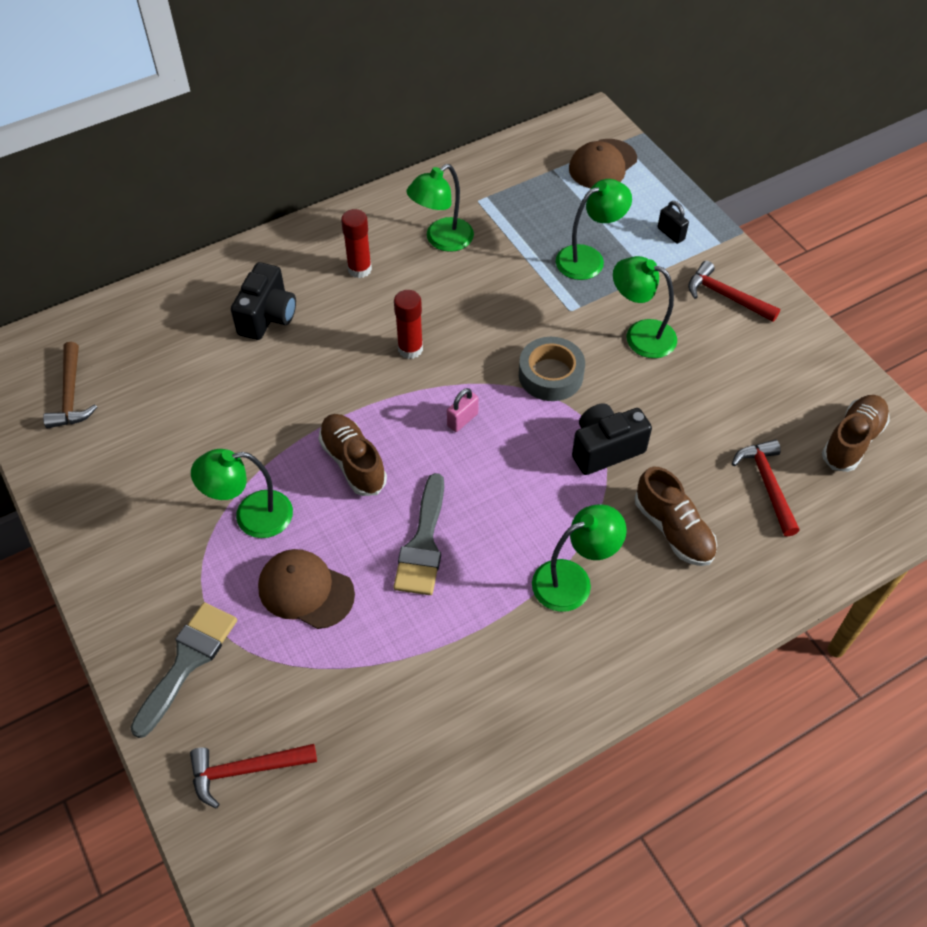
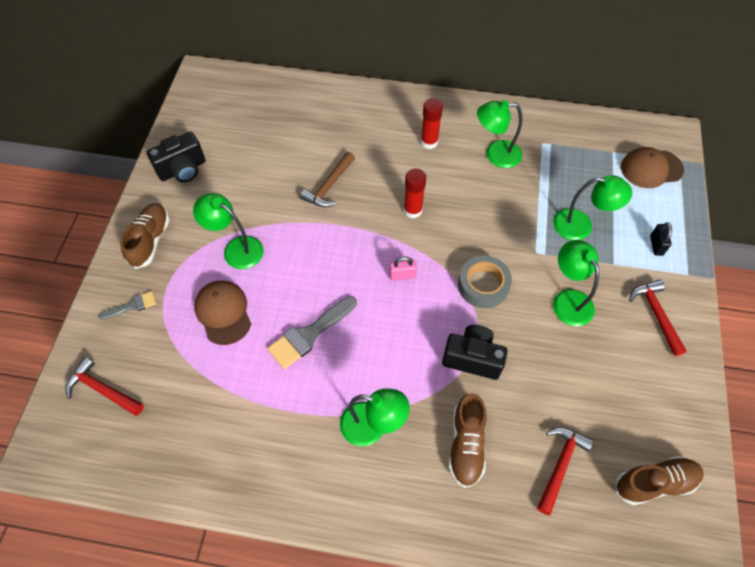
camera: 40 degrees right, 5 degrees up
(71, 395) = (214, 117): brown hammer -> brown hammer (329, 186)
(188, 661) = (132, 306): grey brush -> grey brush, size x0.56
(268, 316) = (351, 138): black camera -> black camera (182, 169)
(353, 462) = (317, 256): brown shoe -> brown shoe (150, 240)

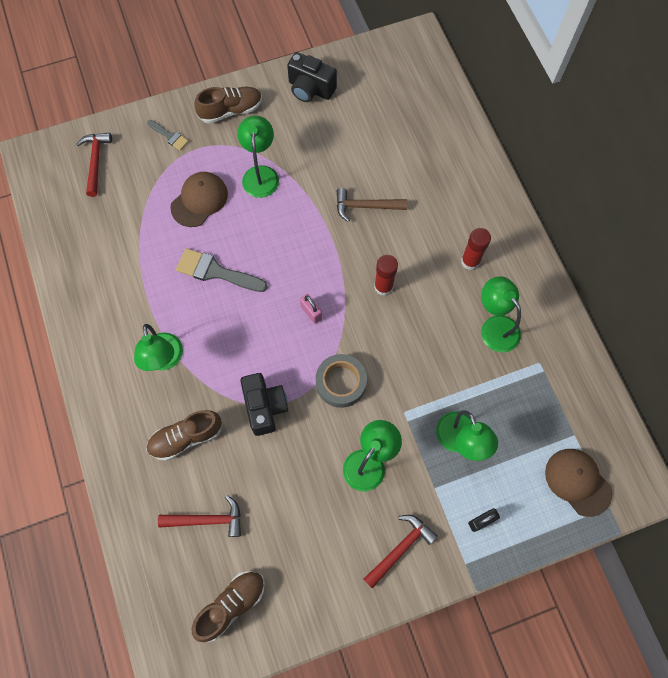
camera: 60 degrees right, 10 degrees up
(654, 483) = (231, 604): brown shoe -> brown shoe turned 90 degrees counterclockwise

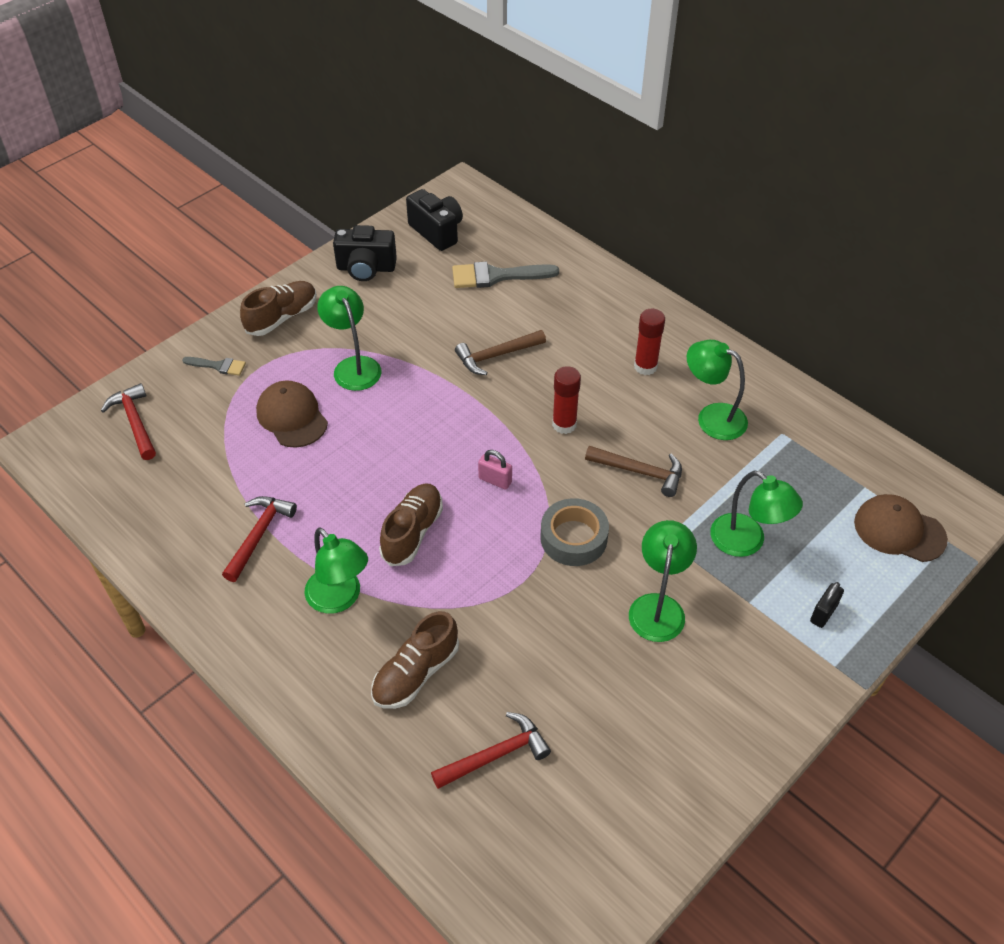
camera: 25 degrees left, 20 degrees down
(199, 200) = (292, 417): brown cap -> brown cap turned 45 degrees counterclockwise
(216, 271) = (353, 481): grey brush -> grey brush (496, 276)
(231, 604) = (584, 840): brown shoe -> brown shoe (412, 532)
(265, 407) = (497, 599): black camera -> black camera (437, 232)
(400, 548) = (751, 682): red hammer -> red hammer (259, 535)
(416, 350) = (640, 472): none -> brown hammer

